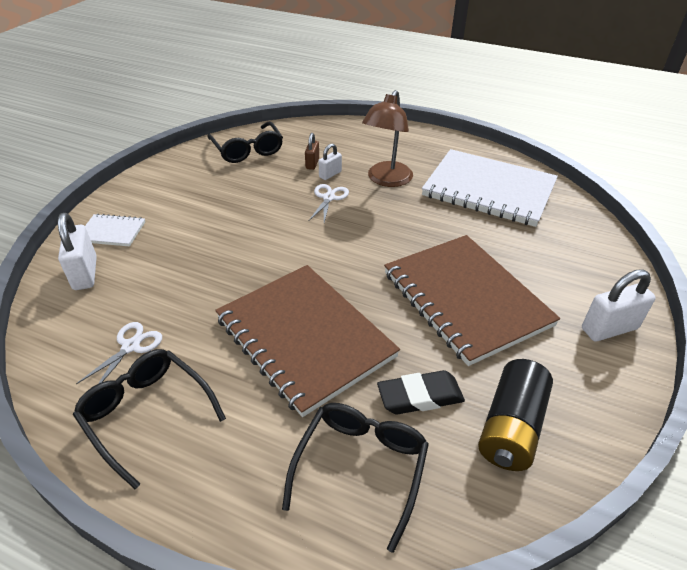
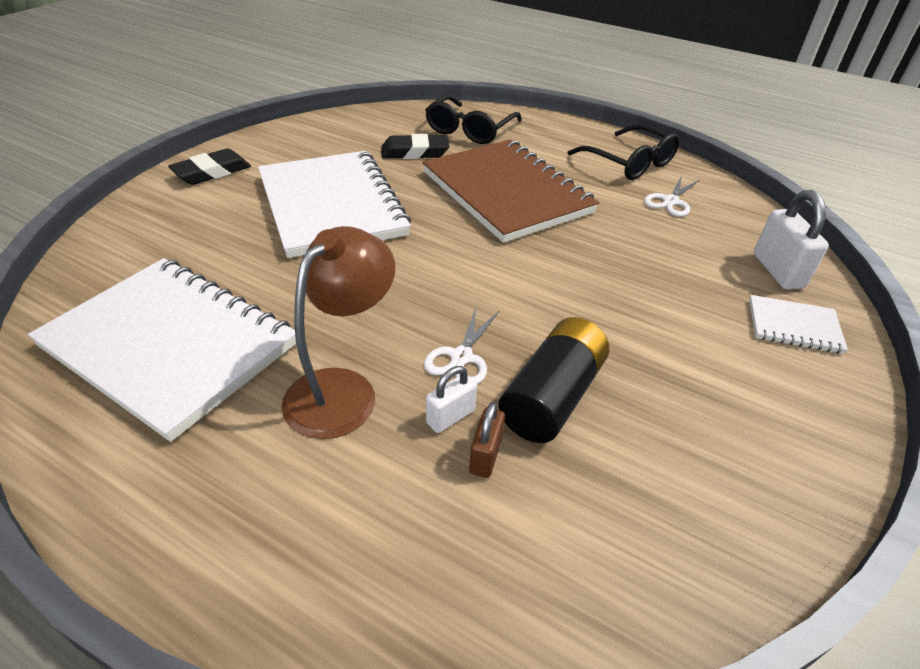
camera: 175 degrees left, 0 degrees up
(247, 150) = (645, 527): black glasses -> none
(465, 299) = (331, 206): brown notebook -> white notebook
(511, 427) = (356, 134): black battery -> black battery (552, 396)
(609, 329) = (212, 172): white padlock -> black eraser

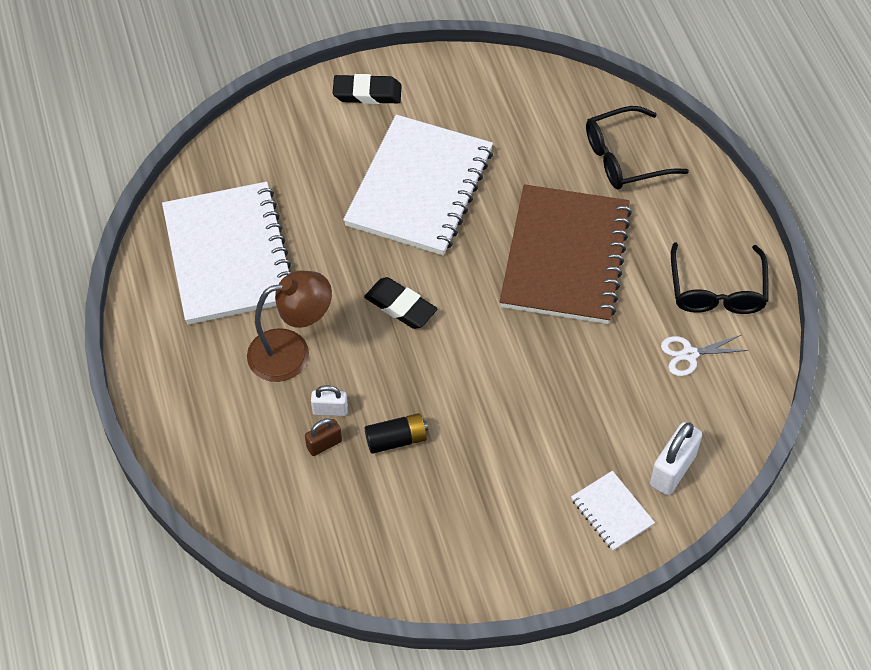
camera: 45 degrees right, 15 degrees up
(415, 152) = (543, 161): black eraser -> black eraser (400, 306)
(461, 357) = (375, 377): white scissors -> none
(552, 396) = (396, 439): black battery -> black battery, size x0.65

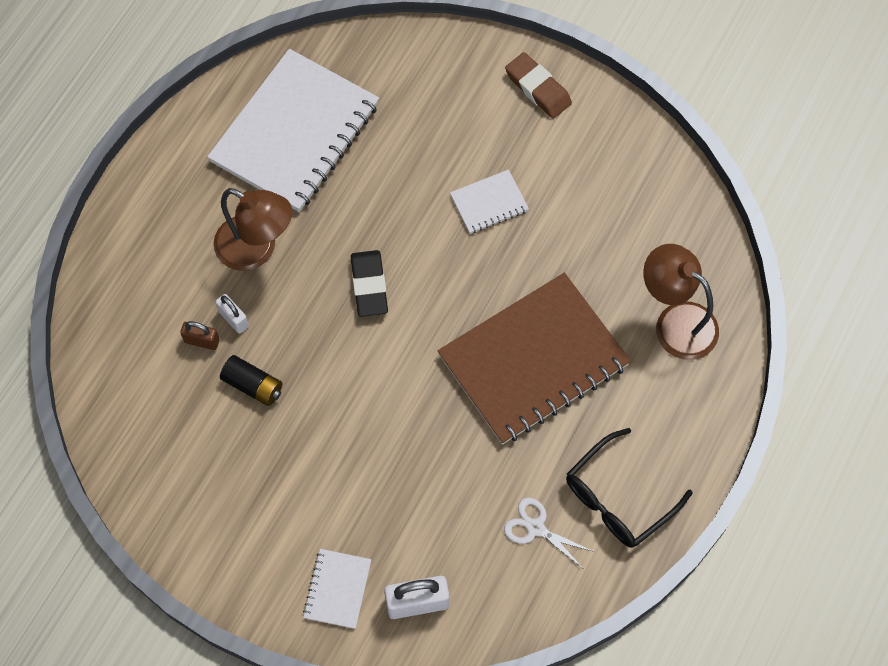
camera: 45 degrees right, 10 degrees up
(367, 93) = (538, 88): black eraser -> brown eraser
(419, 188) = (489, 203): white notebook -> white notebook, size x0.44
(624, 158) = (675, 322): black glasses -> brown lamp

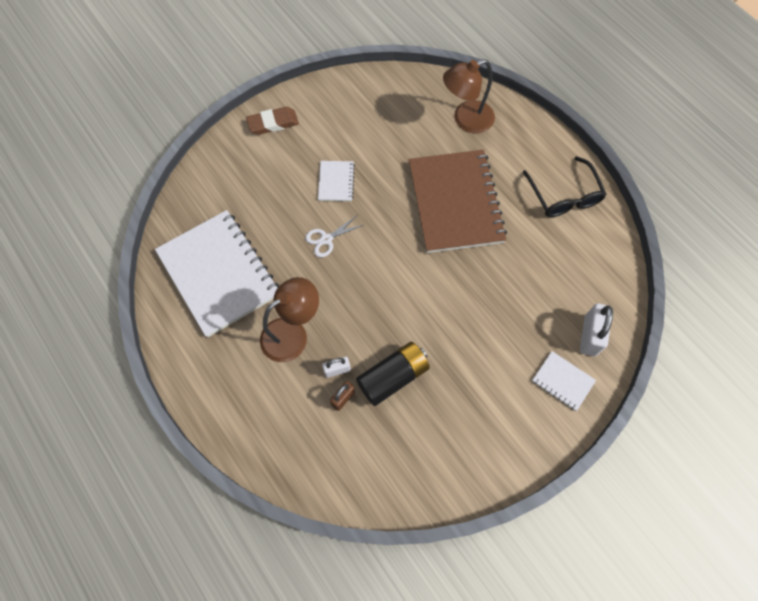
camera: 65 degrees left, 0 degrees up
(253, 385) = (393, 377): black battery -> black battery, size x1.55
(369, 285) = (357, 274): black eraser -> none
(536, 528) = (565, 247): white scissors -> white scissors (326, 239)

